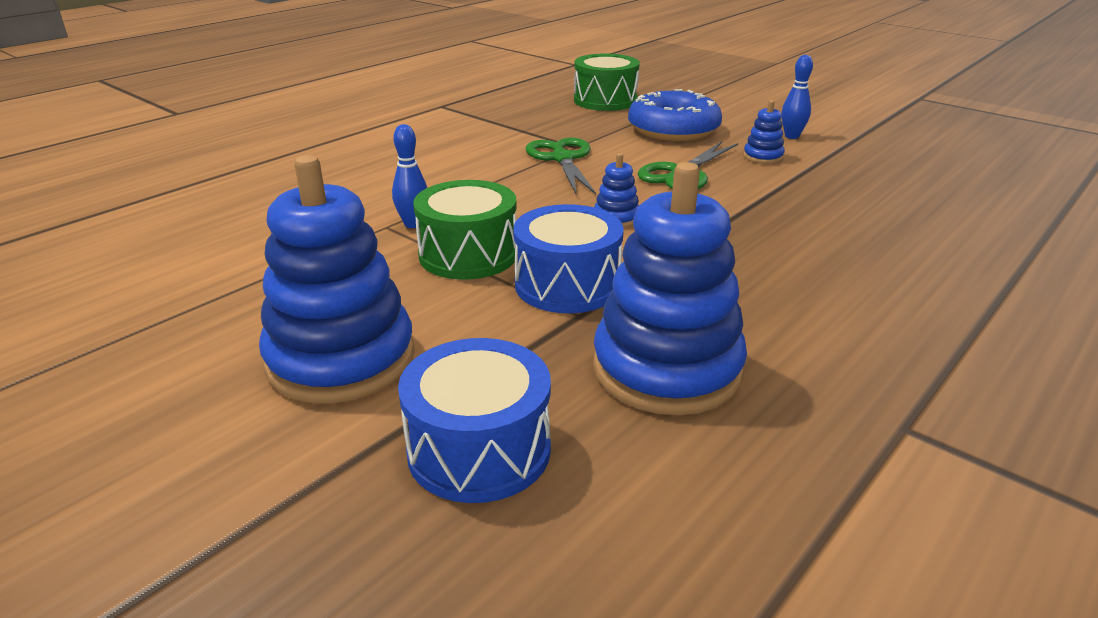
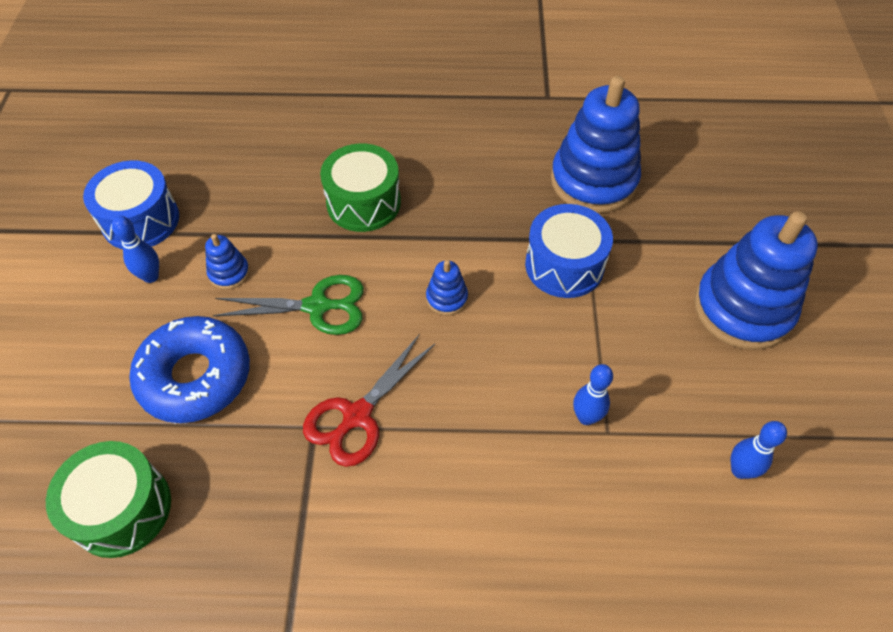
camera: 130 degrees left, 25 degrees up
(252, 260) = (740, 470): none -> blue bowling pin
(468, 255) = (587, 343): green drum -> green drum (363, 203)
(479, 450) = (720, 208): blue drum -> blue drum (141, 220)
(562, 158) = (357, 416): green scissors -> red scissors

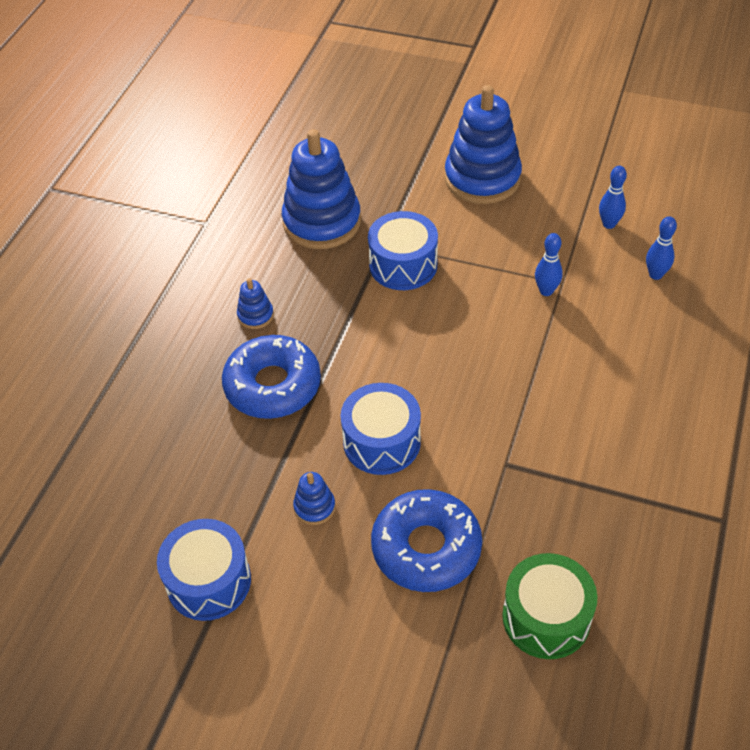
camera: 70 degrees left, 5 degrees down
(151, 276) = (291, 577): blue bowling pin -> blue bowling pin (655, 275)
(317, 306) = (381, 442): green scissors -> blue drum
(357, 416) = (503, 432): red scissors -> none
(363, 203) = (273, 385): green drum -> blue donut
(447, 298) = (407, 348): blue stacking toy -> blue stacking toy (255, 315)

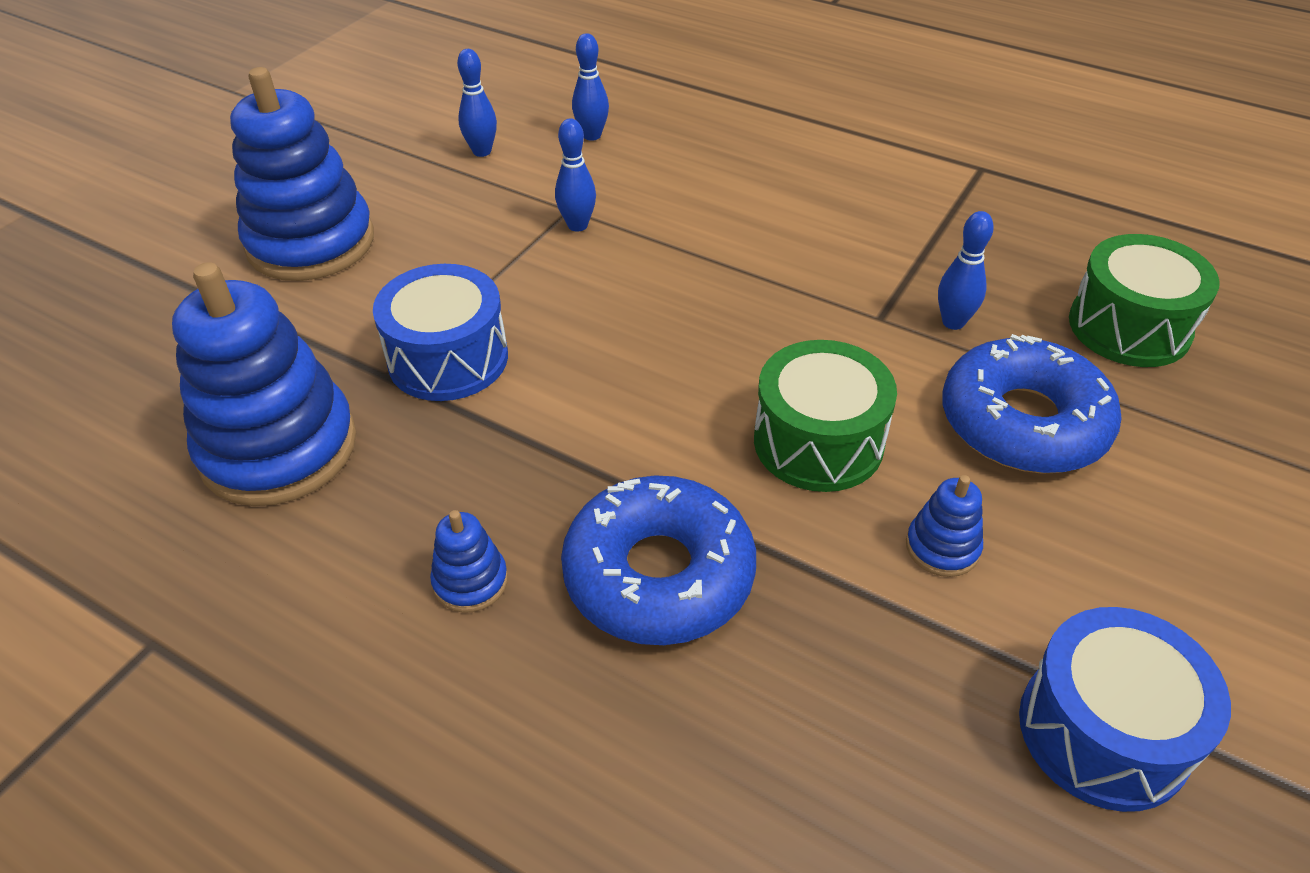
camera: 80 degrees left, 5 degrees down
(381, 442) = (818, 442): blue drum -> green drum
(515, 506) = (953, 322): none -> blue bowling pin

